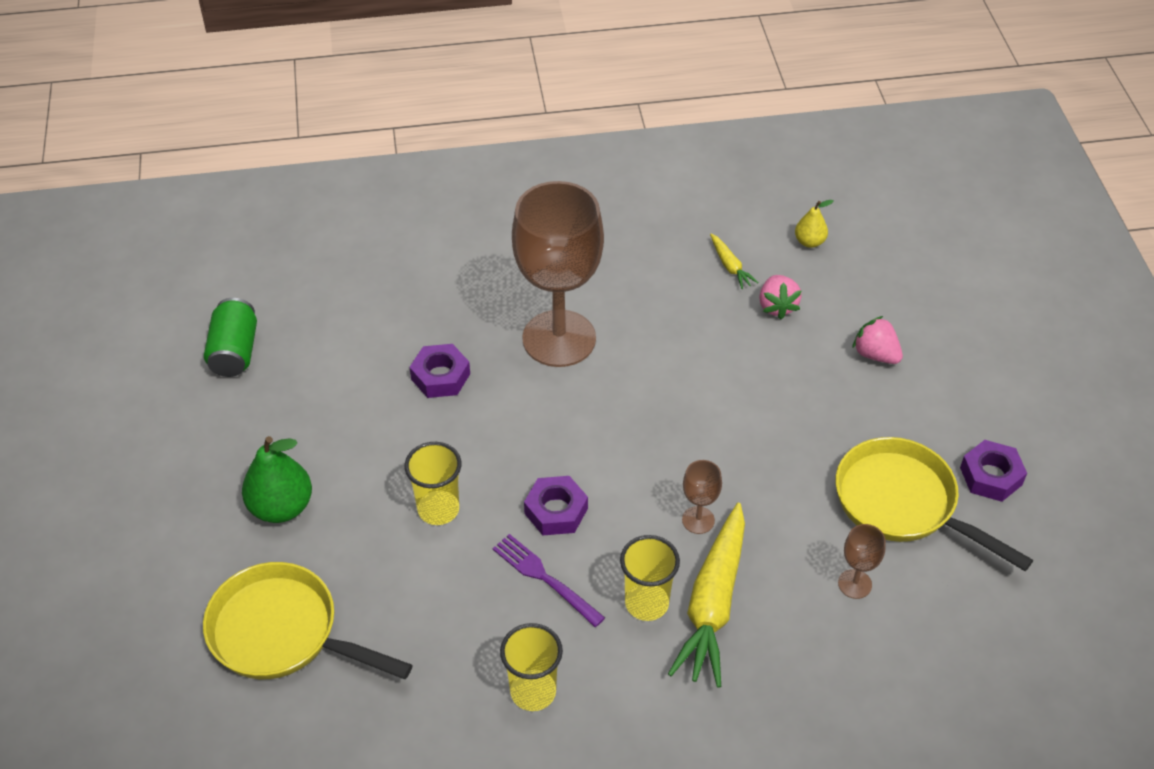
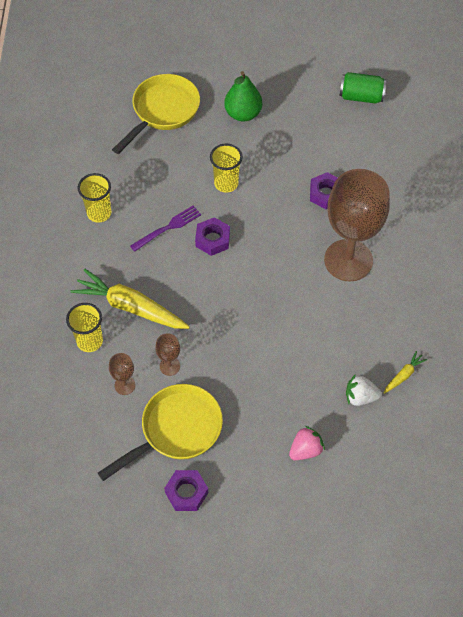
camera: 100 degrees right, 10 degrees up
(646, 603) = (139, 274): yellow cup -> yellow cup (89, 341)
(698, 520) = (190, 311): brown goblet -> brown goblet (169, 366)
(730, 266) = (403, 375): yellow carrot -> yellow carrot turned 150 degrees clockwise
(777, 306) = (360, 397): pink strawberry -> white strawberry
(809, 242) = (423, 435): yellow pear -> none

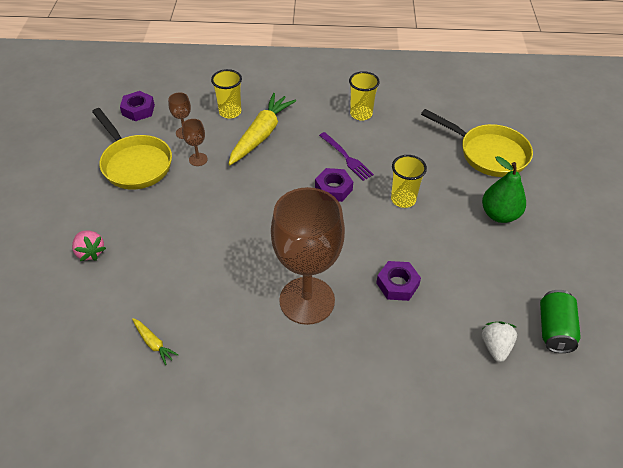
camera: 90 degrees right, 10 degrees down
(186, 492) = (75, 170): purple nut -> purple nut (138, 110)
(360, 397) = (136, 300): white strawberry -> white strawberry (495, 347)

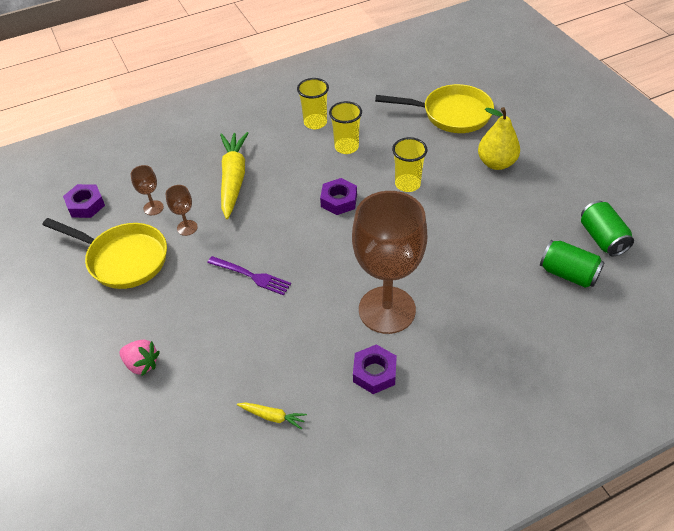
camera: 25 degrees left, 0 degrees up
(230, 112) = (186, 169): yellow cup -> yellow cup (346, 147)
(346, 157) = (330, 167): purple fork -> purple fork (251, 276)
(397, 284) = (454, 259): purple nut -> purple nut (374, 372)
(495, 347) = (568, 274): white strawberry -> green can
(499, 215) = (496, 163): green pear -> yellow pear

